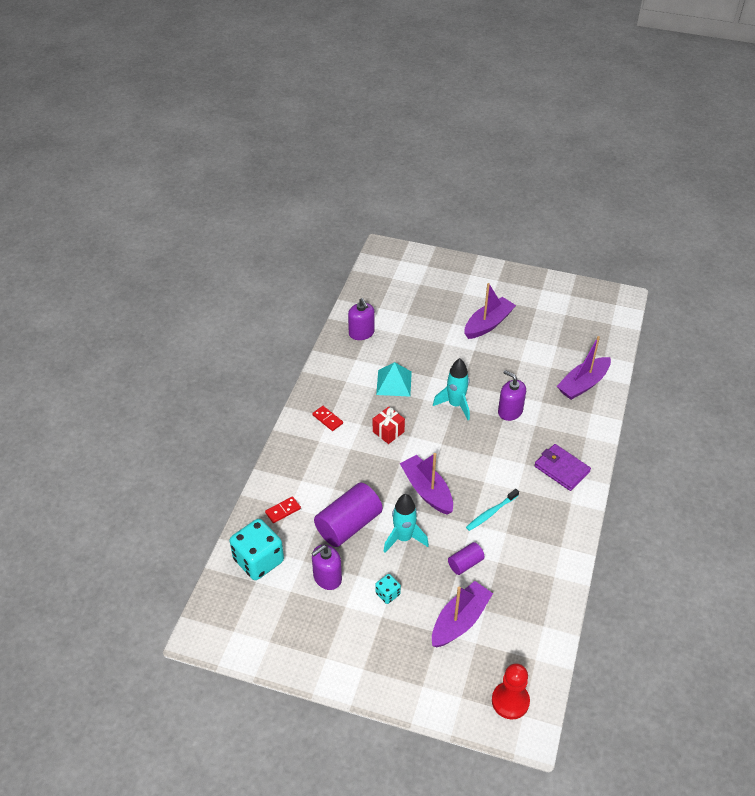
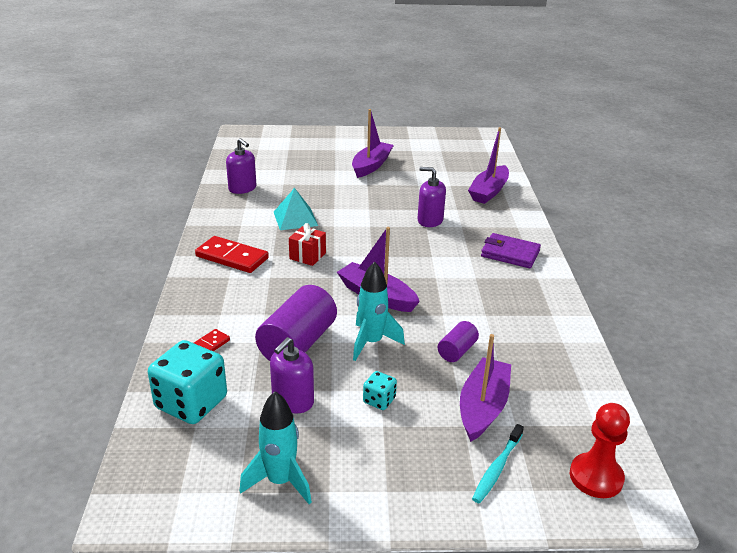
camera: 20 degrees left, 15 degrees down
(327, 419) = (232, 257): red domino -> red domino, size x1.84
(455, 405) = (370, 224): turquoise rocket -> turquoise rocket (280, 481)
(491, 513) = (459, 301): turquoise toothbrush -> turquoise toothbrush (497, 468)

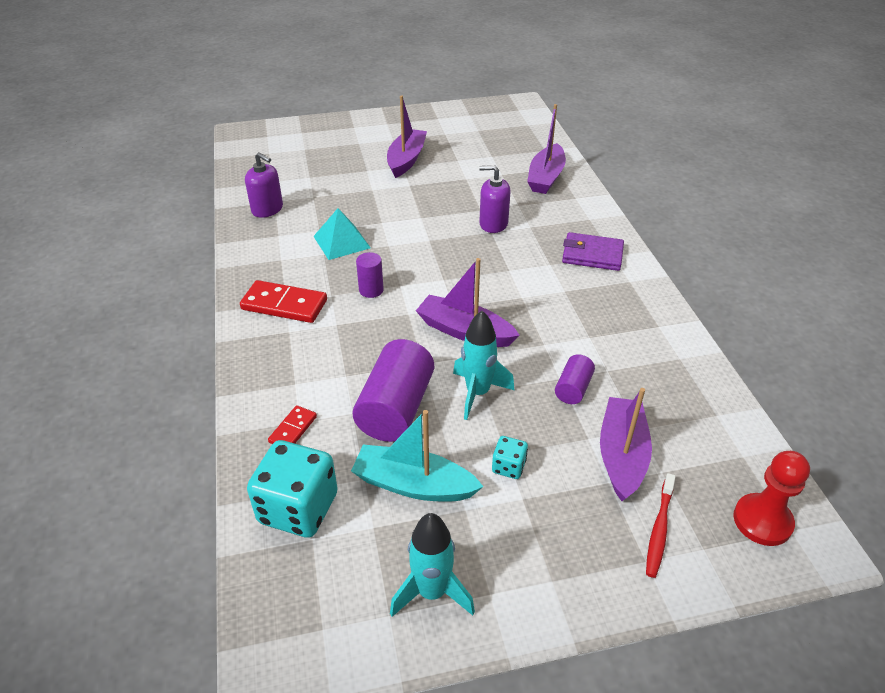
camera: 10 degrees left, 10 degrees up
(293, 401) = (413, 484): purple soap dispenser -> turquoise boat
(307, 256) = (371, 290): red gift -> purple cylinder
(497, 468) = (659, 529): turquoise toothbrush -> red toothbrush

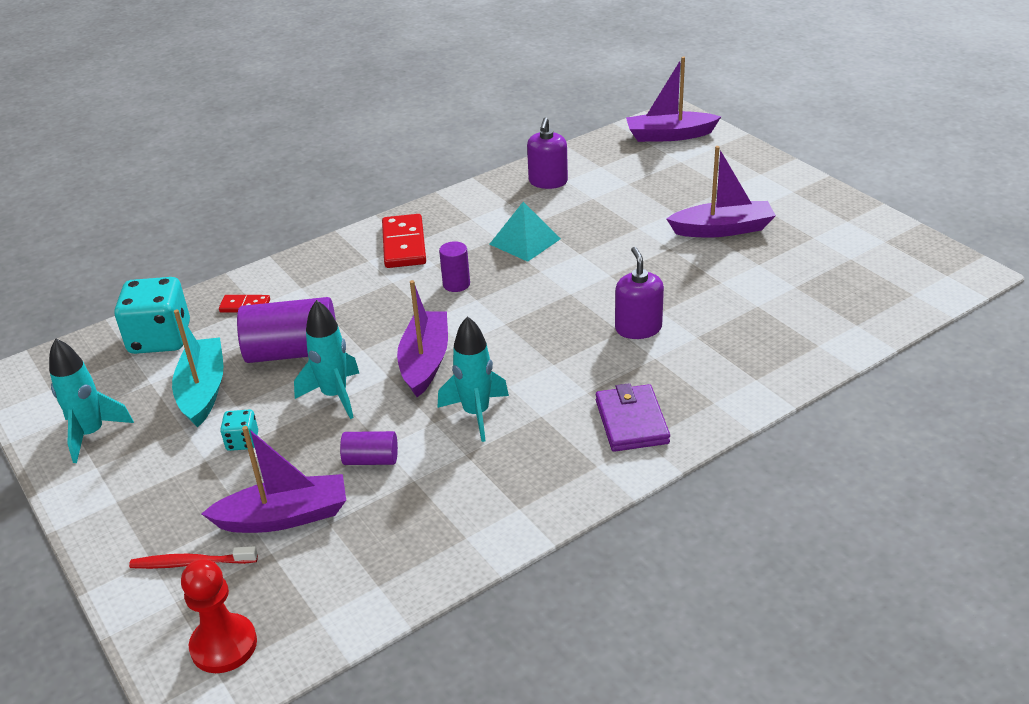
camera: 70 degrees right, 5 degrees down
(546, 177) = (783, 342): purple boat -> purple boat (669, 135)
(546, 320) = (476, 414): none -> turquoise rocket

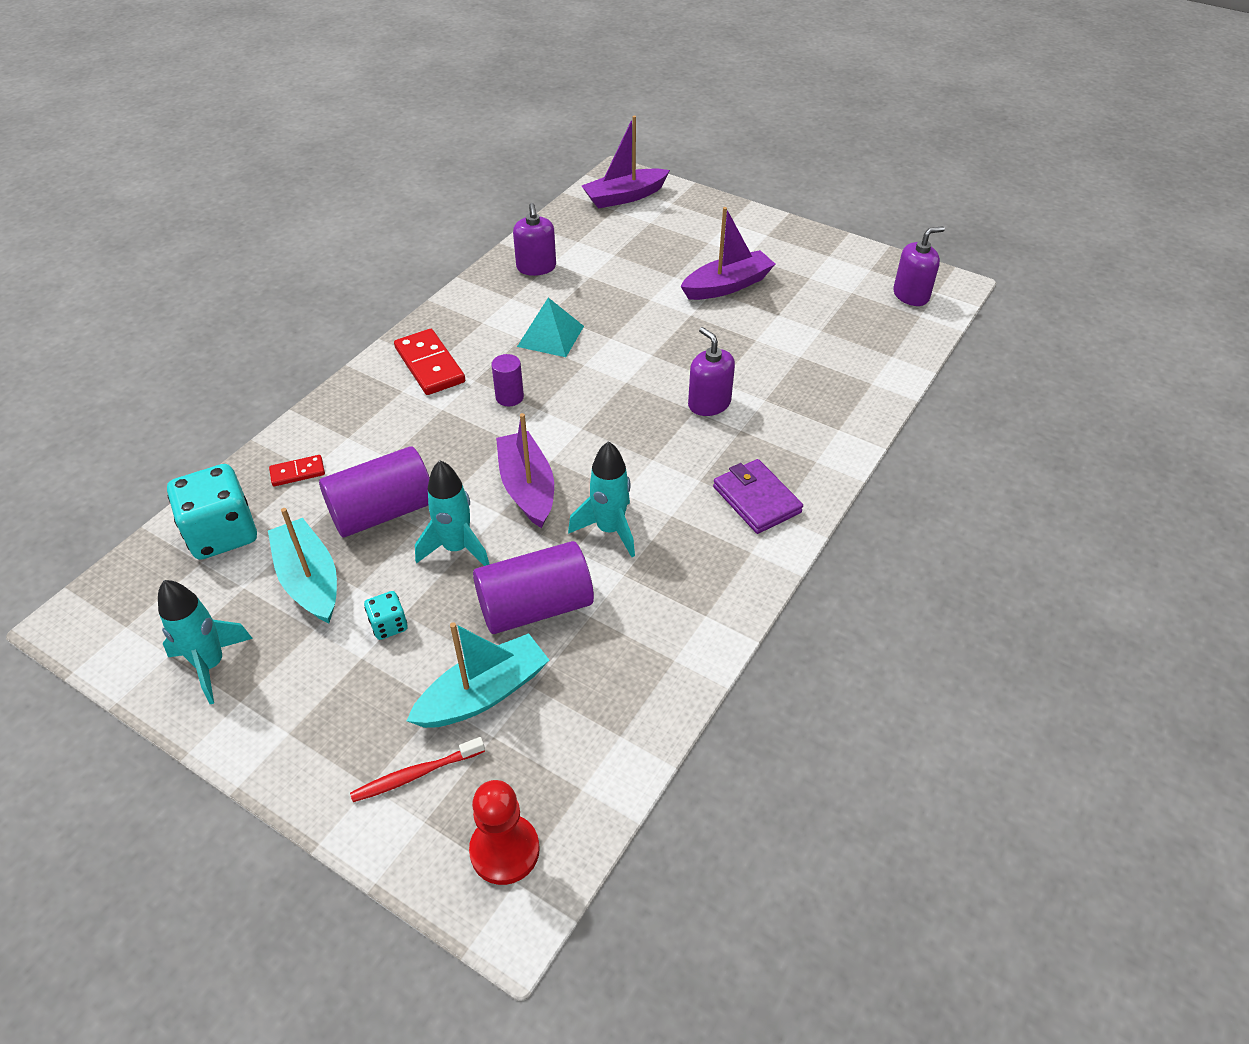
camera: 25 degrees left, 10 degrees up
(284, 517) = (483, 693): purple boat -> turquoise boat
(371, 460) = (535, 607): purple cylinder -> purple cylinder, size x1.94
(915, 273) = (911, 295): none -> purple soap dispenser

